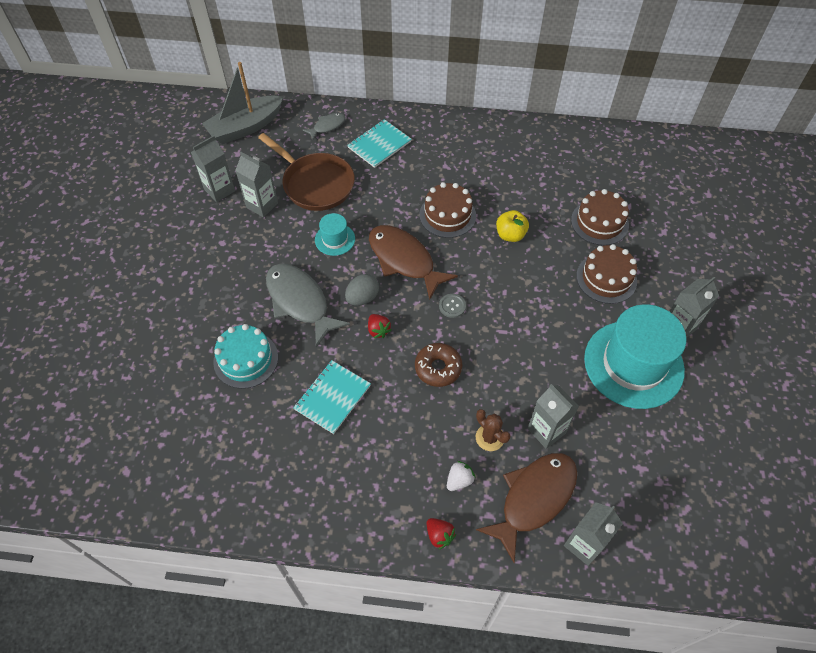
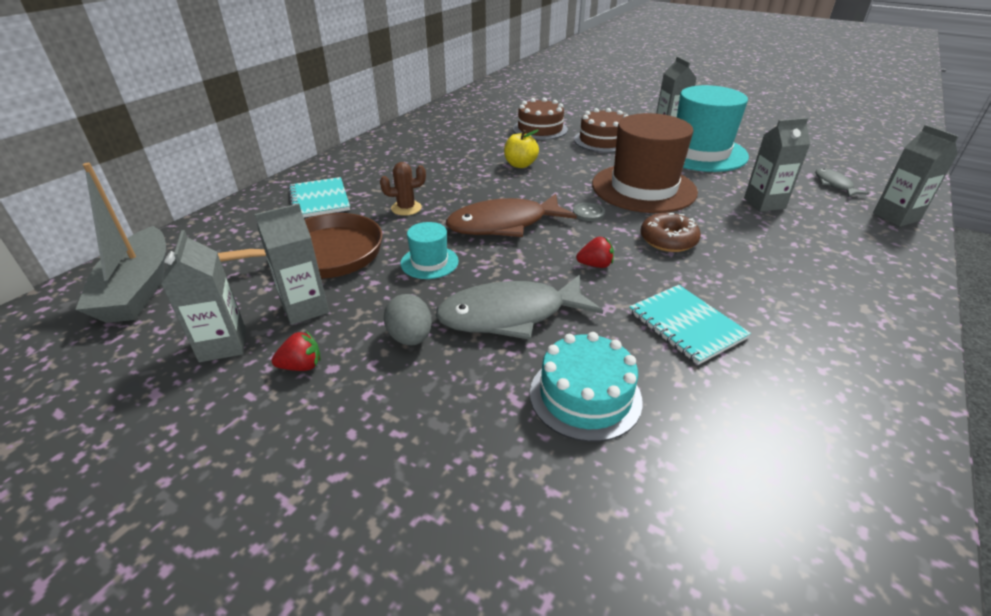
camera: 65 degrees left, 20 degrees down
(327, 126) = (241, 224): grey fish -> grey fish (834, 184)
(362, 298) = (538, 264): grey egg -> grey egg (410, 337)
(439, 535) = (901, 293): red strawberry -> red strawberry (301, 366)
(447, 215) = (465, 187): brown cake -> none
(459, 480) = (823, 263): white strawberry -> none
(490, 437) = (768, 233): brown cactus -> brown cactus (406, 208)
(520, 333) = (643, 188): none -> brown hat
(534, 499) = (845, 228): brown fish -> none

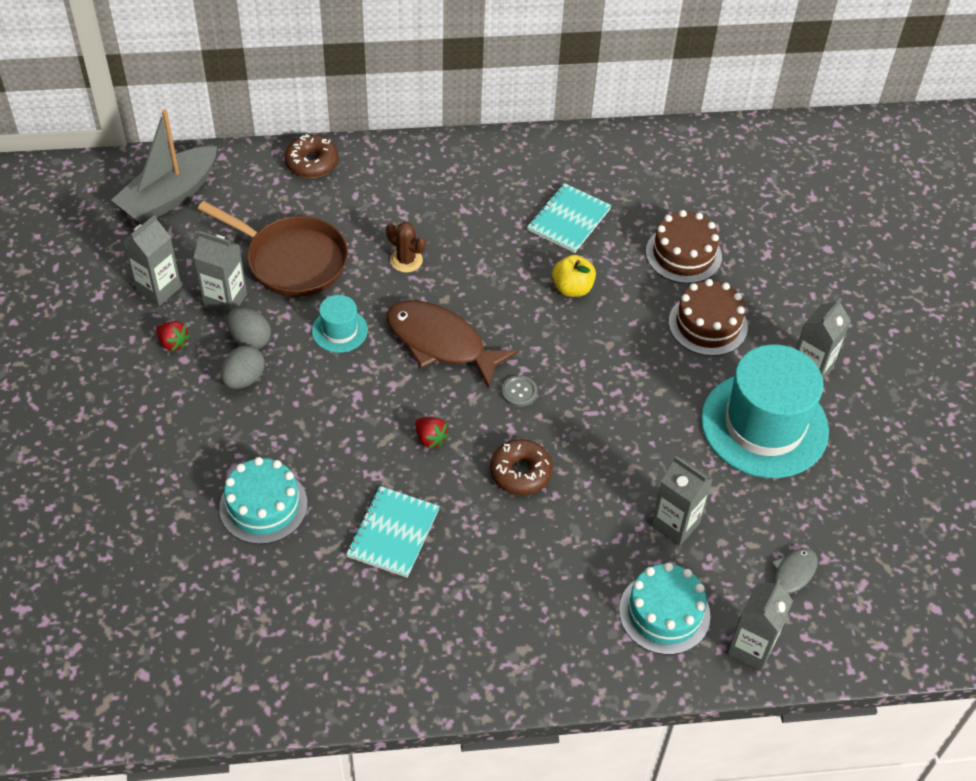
camera: 50 degrees right, 15 degrees up
(250, 208) = (312, 163): none -> brown donut
(319, 199) = (366, 194): turquoise notebook -> turquoise notebook (569, 220)
(371, 313) = (250, 340): none -> grey egg
(510, 315) = (315, 420): grey fish -> none
(643, 188) = (615, 412): brown hat -> none
(849, 235) = (664, 613): none -> turquoise cake

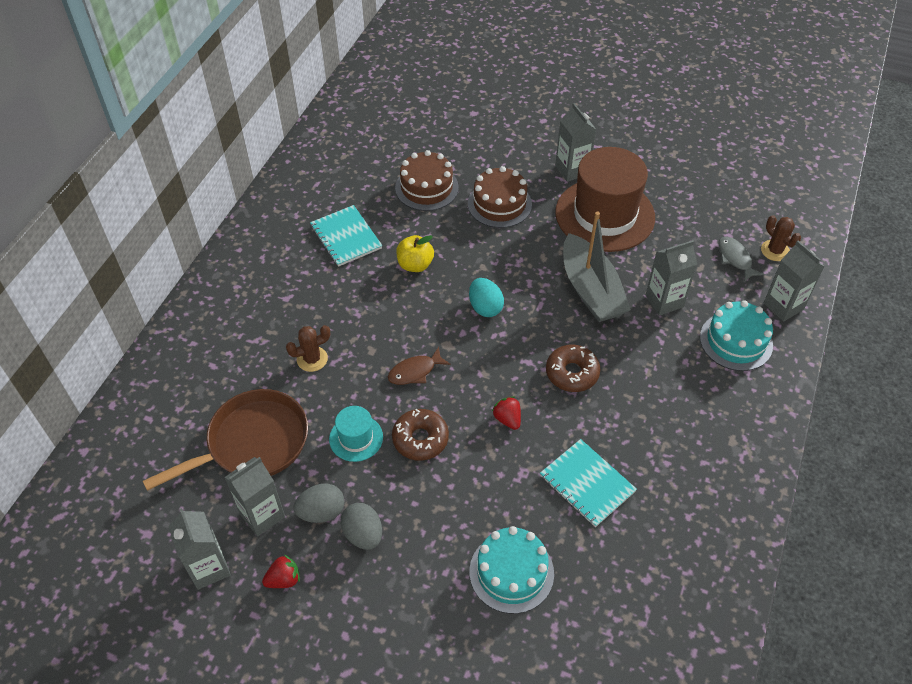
camera: 60 degrees left, 0 degrees up
(169, 196) = (99, 515): grey boat -> grey boat (590, 290)
(312, 163) = (150, 382): brown donut -> brown donut (420, 439)
(430, 439) = (507, 419): red strawberry -> red strawberry turned 105 degrees counterclockwise
(440, 343) = (415, 371): brown fish -> brown fish, size x0.51
(519, 392) = (495, 341): grey button -> none
(557, 367) = (485, 307): none -> turquoise egg
(764, 425) = (605, 215): turquoise hat -> brown hat
(835, 615) = (775, 251): none -> brown cactus

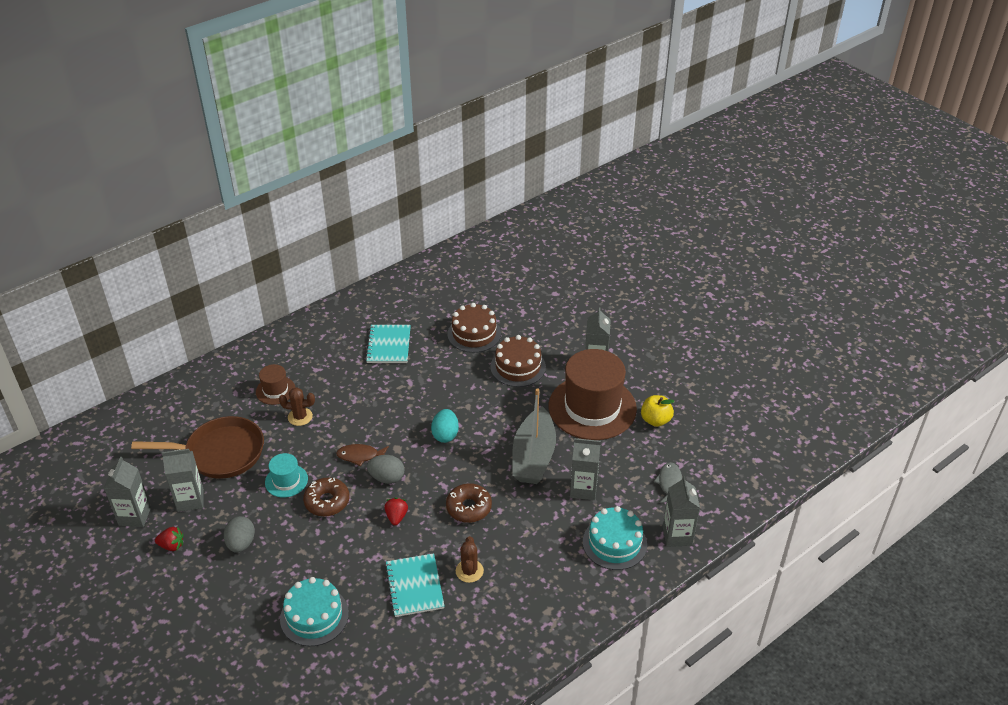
camera: 30 degrees right, 10 degrees down
(258, 342) = (275, 390): none -> brown hat
(321, 512) = (227, 516): grey egg -> grey egg (387, 478)
(415, 265) = (421, 384): yellow apple -> yellow apple (655, 420)
(775, 251) = (708, 492): brown cactus -> brown cactus (469, 571)

